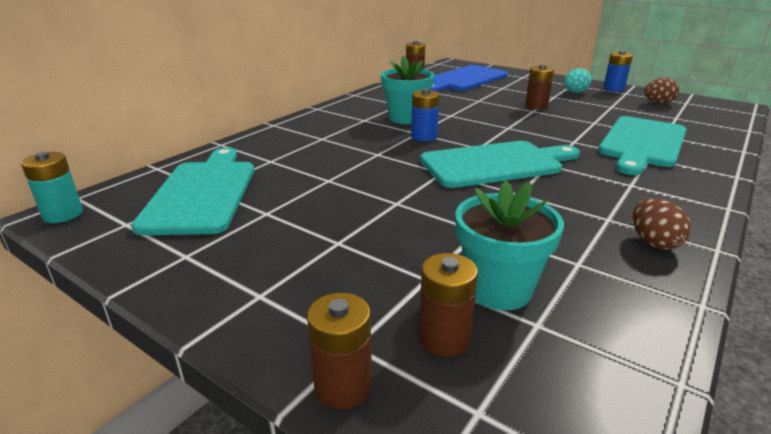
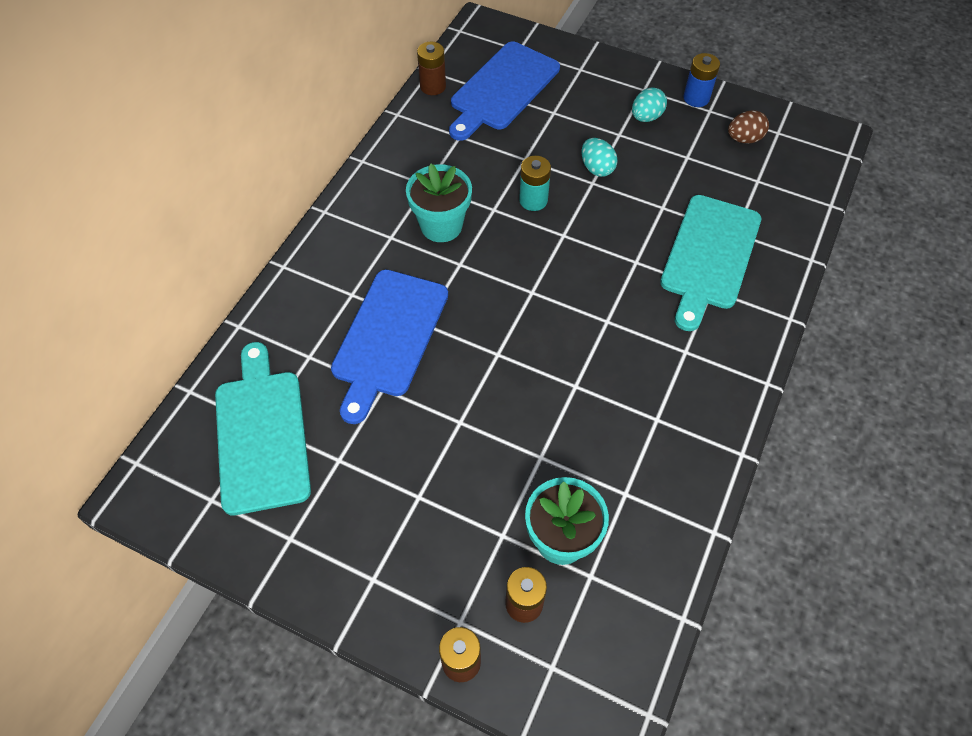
camera: 10 degrees left, 30 degrees up
(63, 214) = (140, 494): turquoise battery -> turquoise battery (533, 200)
(344, 157) = (388, 338): none -> blue cutting board
(424, 137) = (469, 274): blue battery -> none
(495, 164) = (552, 328): turquoise cutting board -> none
(536, 106) = (597, 168): brown battery -> turquoise egg
(653, 242) = (691, 452): brown egg -> none

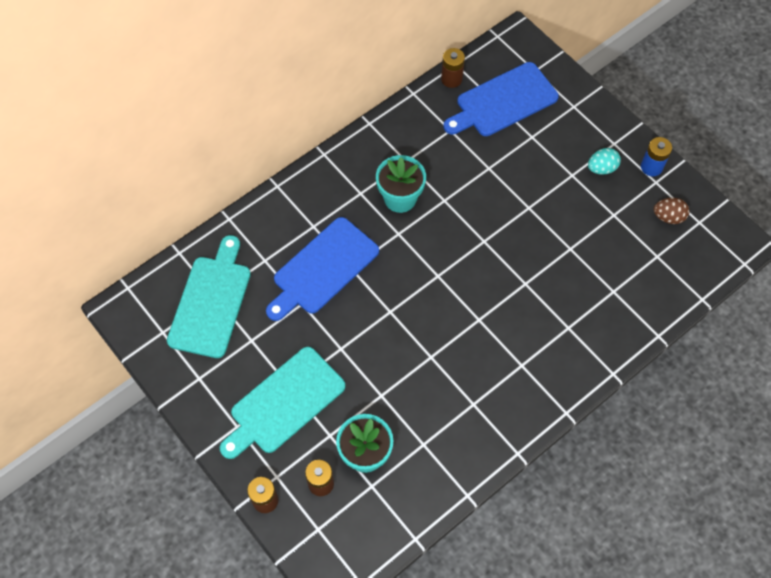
camera: 25 degrees right, 5 degrees up
(533, 200) = (477, 204): turquoise battery -> none
(597, 168) = (538, 197): turquoise egg -> none
(709, 256) = (582, 301): turquoise cutting board -> turquoise cutting board (284, 403)

